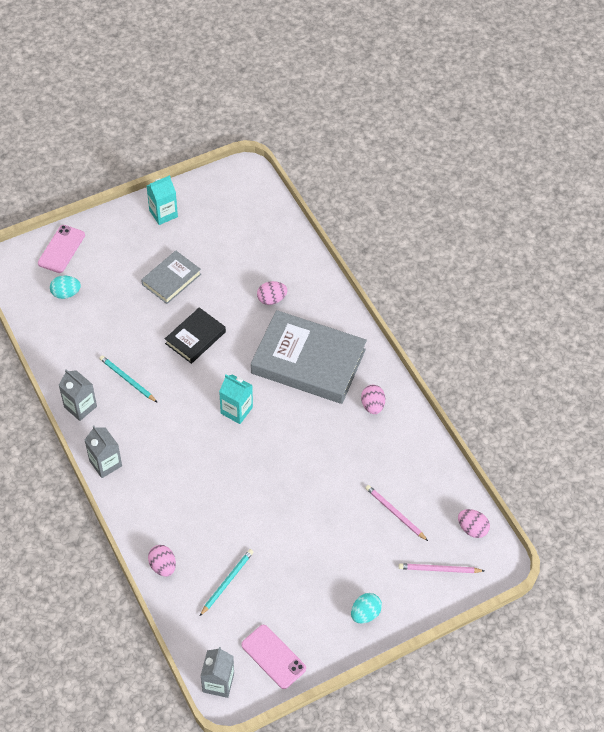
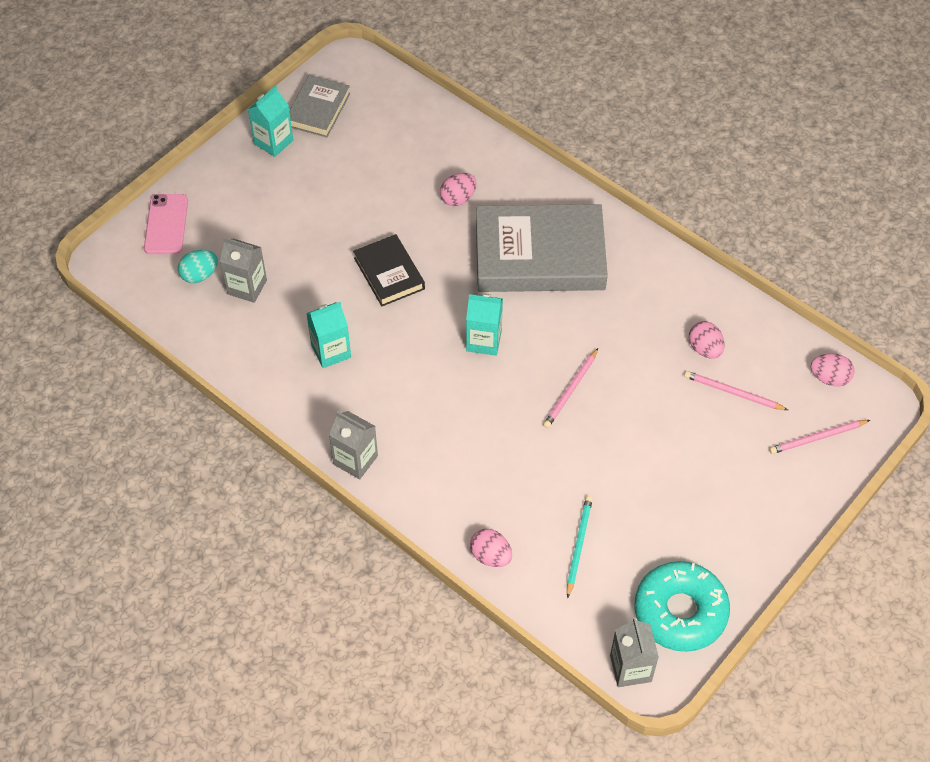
camera: 20 degrees left, 0 degrees up
(80, 407) = (288, 404): grey carton -> grey carton (247, 287)
(127, 380) = (331, 351): turquoise pencil -> turquoise carton
(171, 279) = (324, 215): grey book -> grey book (318, 110)
(195, 338) = (389, 273): black book -> black book turned 45 degrees counterclockwise
(273, 656) = (680, 612): pink phone -> turquoise donut
(279, 468) = (571, 390): none -> pink pencil
(365, 613) = (760, 520): turquoise egg -> none
(372, 405) = (641, 279): pink egg -> pink egg (704, 349)

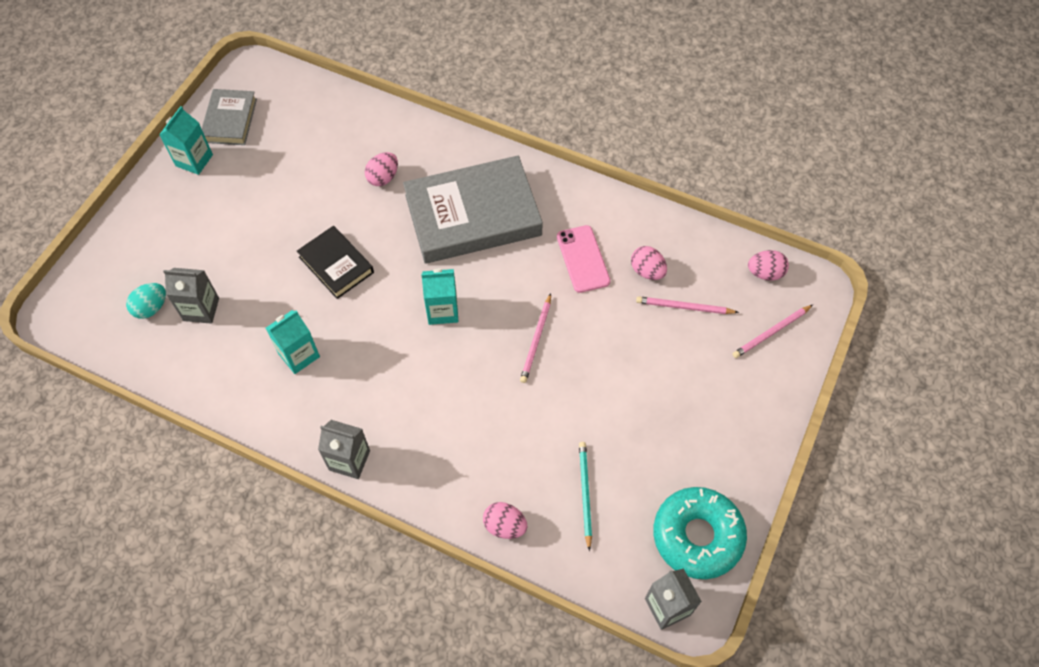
camera: 15 degrees left, 5 degrees up
(166, 224) = (106, 264): pink phone -> pink phone (583, 259)

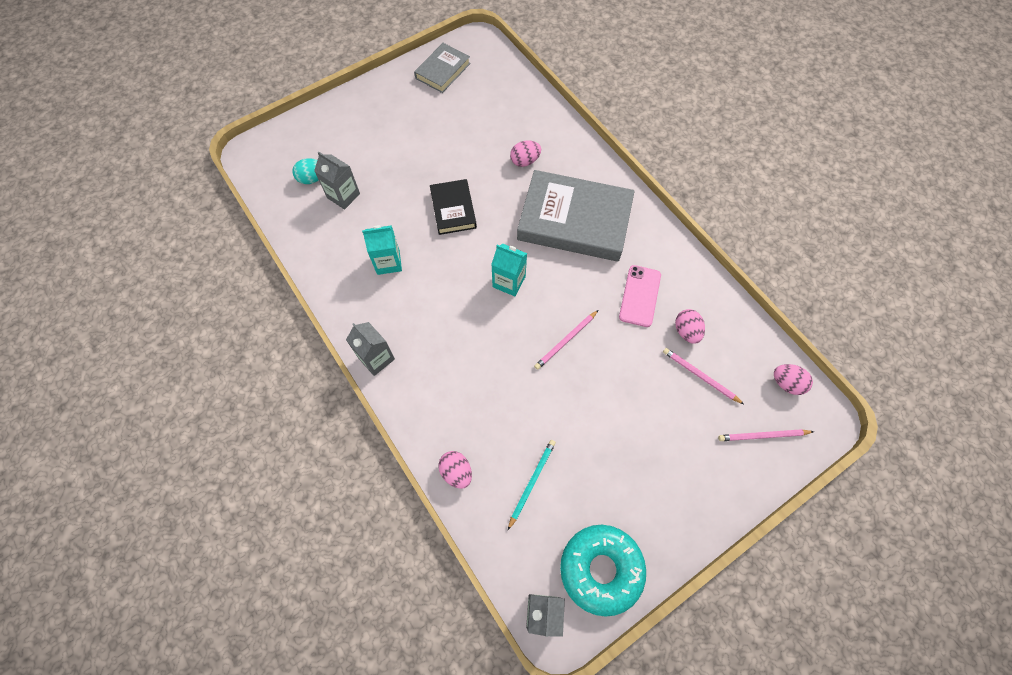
camera: 30 degrees right, 5 degrees up
(194, 160) = (402, 88): turquoise carton -> none

